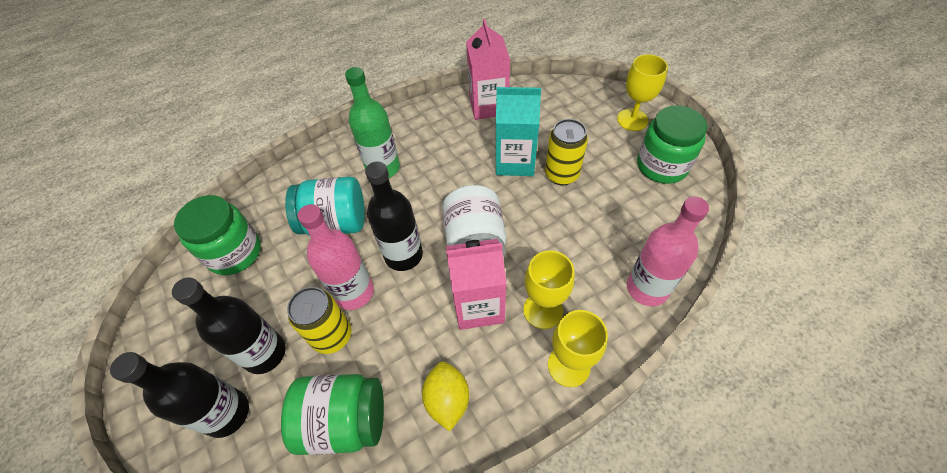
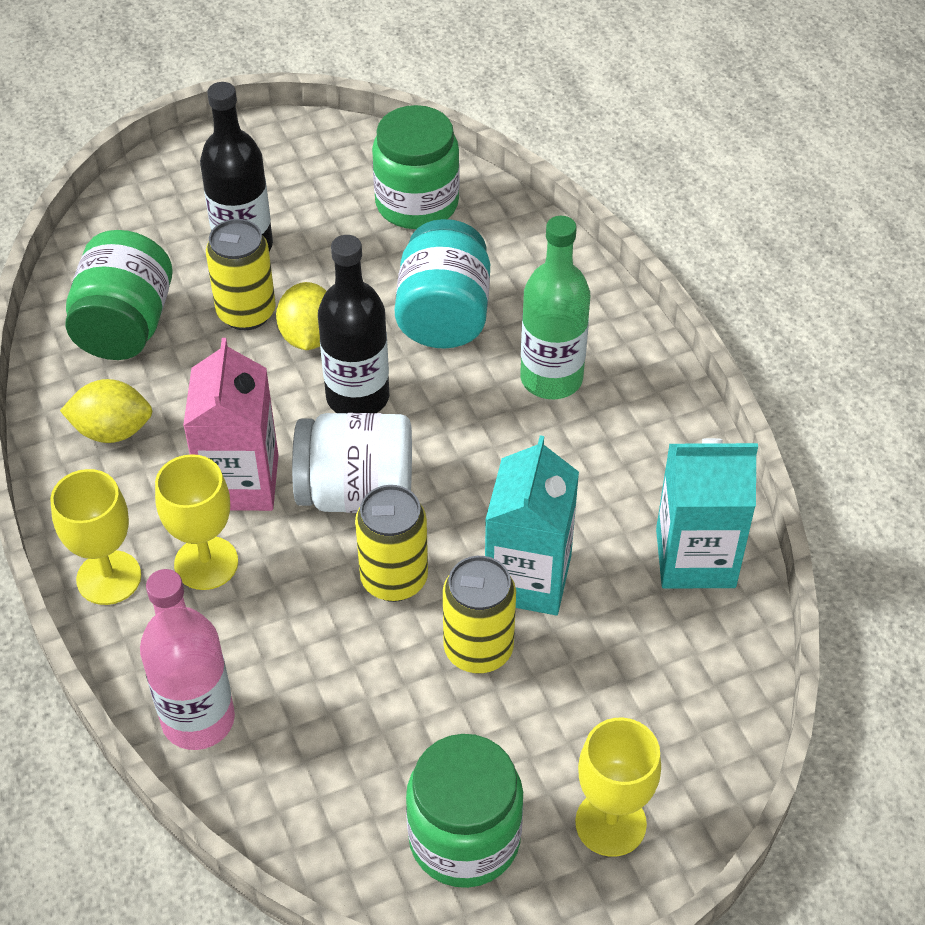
camera: 95 degrees right, 5 degrees down
(227, 413) = (175, 217): black bottle -> none
(354, 292) = (308, 336): pink bottle -> yellow lemon
(488, 106) = (695, 558): pink carton -> turquoise carton
(529, 215) = (394, 579): none -> yellow can

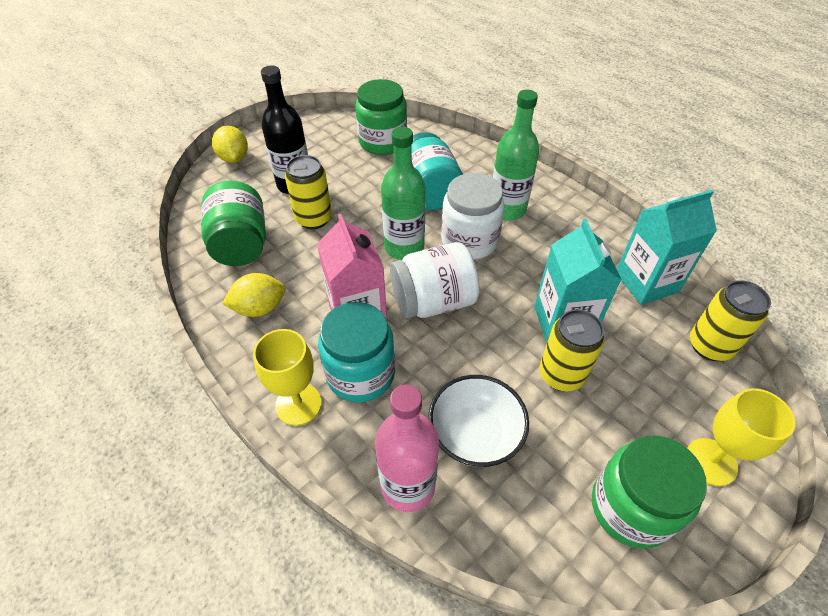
camera: 20 degrees left, 0 degrees up
(206, 563) = (360, 374): yellow goblet -> turquoise jar
(308, 336) = (357, 222): yellow lemon -> yellow lemon (234, 158)
(315, 688) = (475, 434): none -> white bowl
(357, 397) = (404, 247): black bottle -> green bottle
(394, 579) = (485, 347): yellow can -> yellow can (709, 346)
(461, 414) = (469, 241): none -> white jar

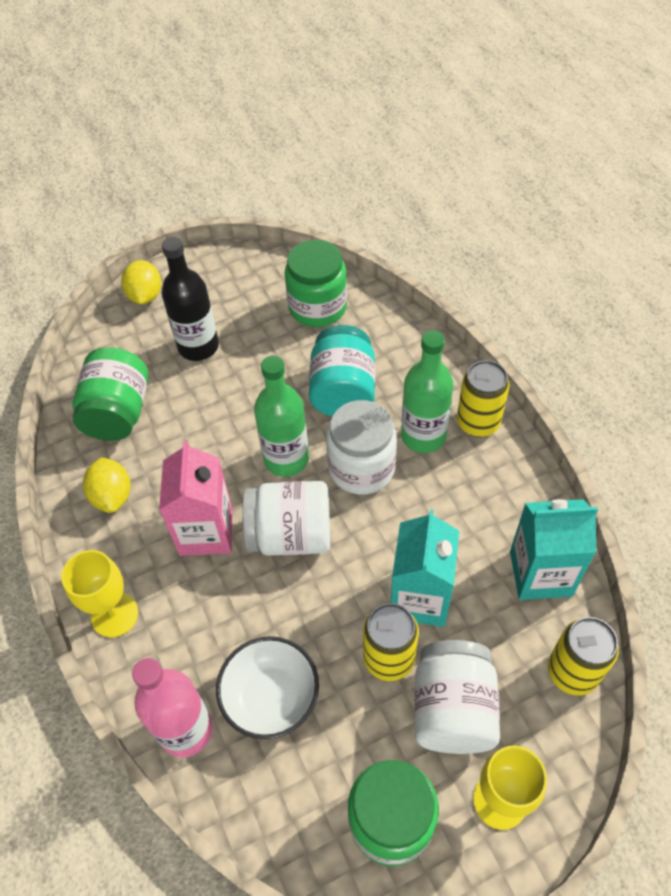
camera: 20 degrees right, 5 degrees up
(259, 308) = (112, 496): yellow lemon -> yellow lemon turned 75 degrees clockwise
(313, 219) = (203, 397): yellow can -> yellow can (478, 423)
(360, 374) = (185, 598): turquoise jar -> none
(633, 400) = (452, 709): none -> white jar

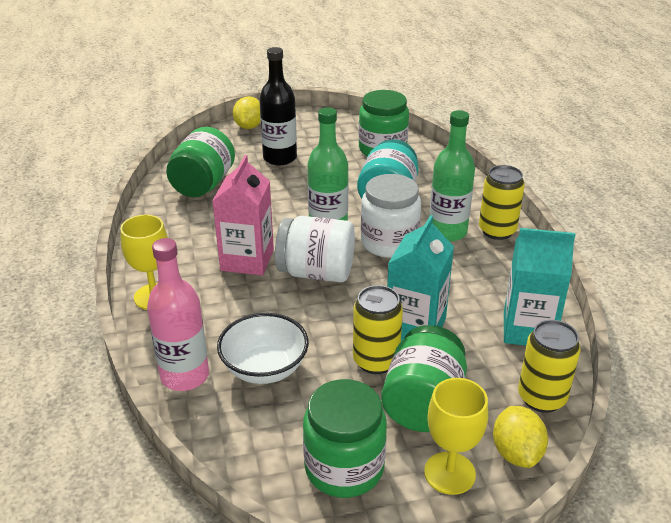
camera: 10 degrees right, 20 degrees down
(112, 496) = (180, 229): yellow lemon -> yellow lemon (516, 453)
(452, 709) = (423, 403): white jar -> green jar

